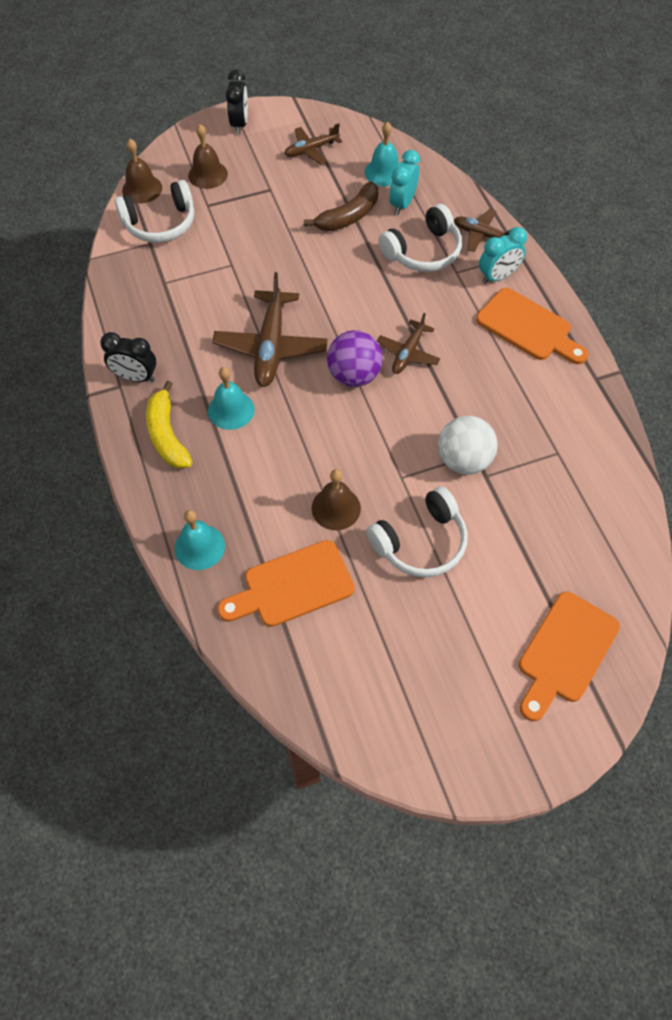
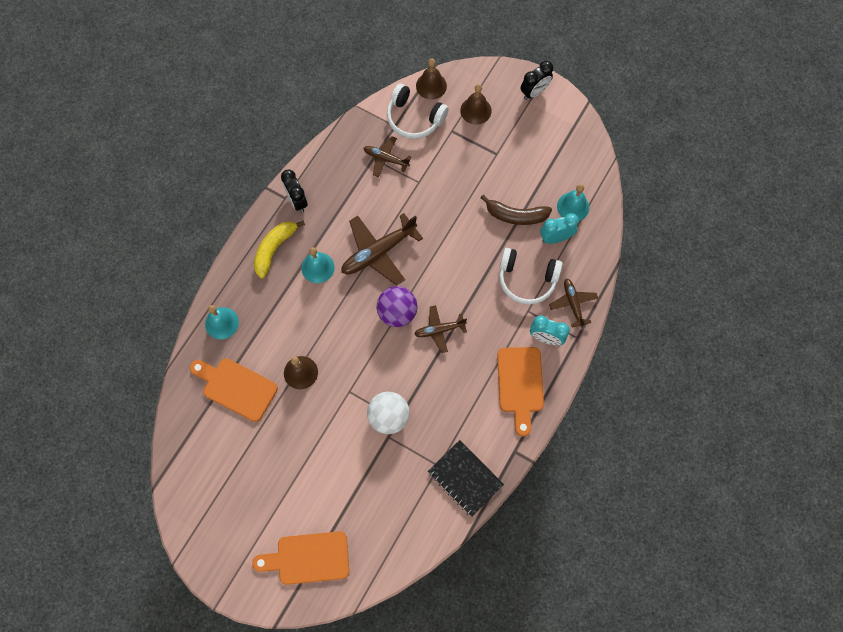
camera: 50 degrees right, 10 degrees up
(311, 150) = (551, 150): brown plane -> brown plane (386, 159)
(421, 542) = (315, 433): white headphones -> none
(591, 438) = (465, 478): none -> black notebook

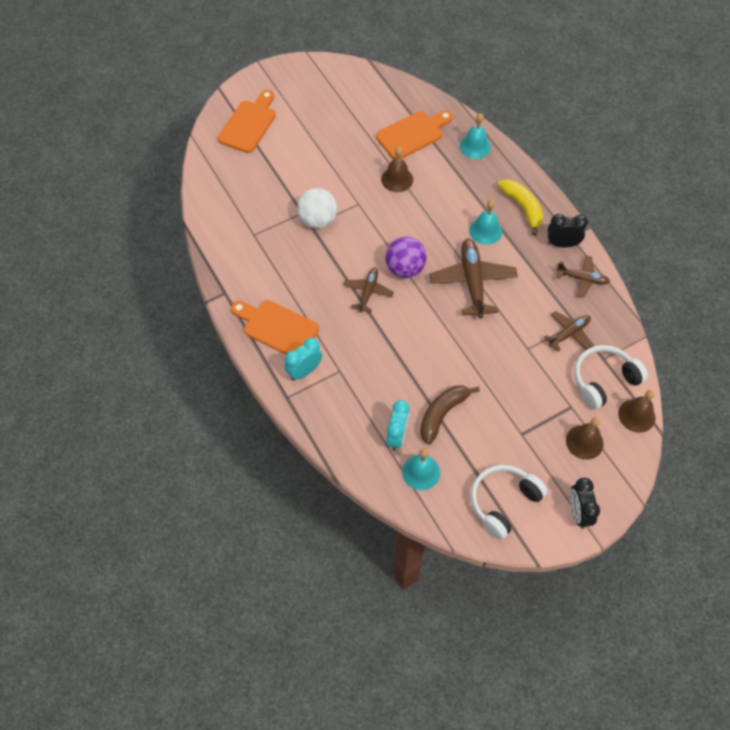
camera: 120 degrees right, 10 degrees down
(465, 478) = (230, 247): black notebook -> none
(527, 280) = (370, 386): white headphones -> white headphones (503, 502)
(573, 303) = (321, 412): brown plane -> brown plane (582, 279)

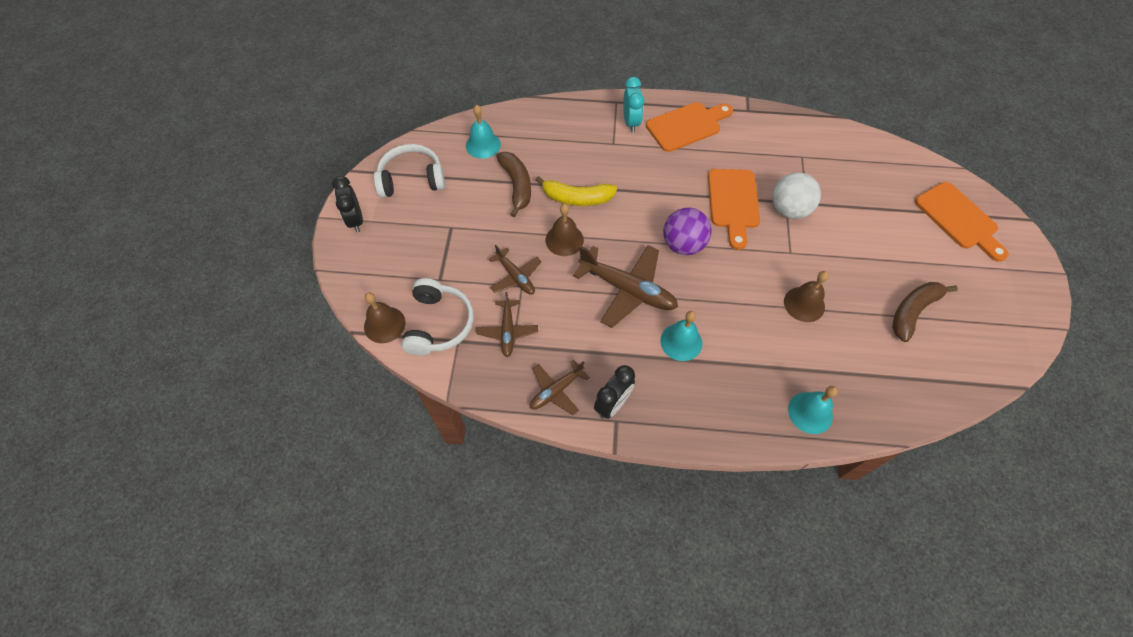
camera: 125 degrees right, 0 degrees up
(354, 123) = (912, 311): none -> brown banana
(368, 292) = (677, 203): brown plane -> brown plane (515, 277)
(397, 436) = (524, 147): turquoise clock -> none
(412, 134) = (865, 359): orange cutting board -> orange cutting board (733, 203)
(503, 502) = (412, 179): white headphones -> white headphones turned 90 degrees counterclockwise
(522, 208) = (687, 399): yellow banana -> yellow banana (577, 198)
(578, 513) = (355, 220): black clock -> black clock turned 135 degrees counterclockwise
(584, 442) = (402, 266): brown bell -> brown bell (564, 240)

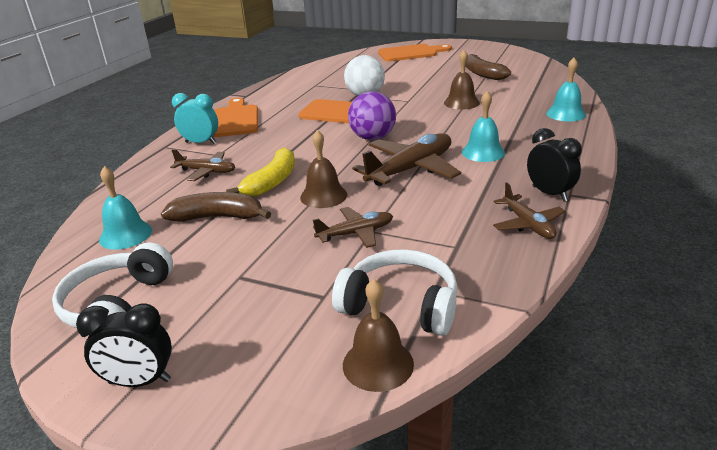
camera: 70 degrees left, 30 degrees down
(507, 331) = (435, 248): brown plane -> brown plane (207, 171)

